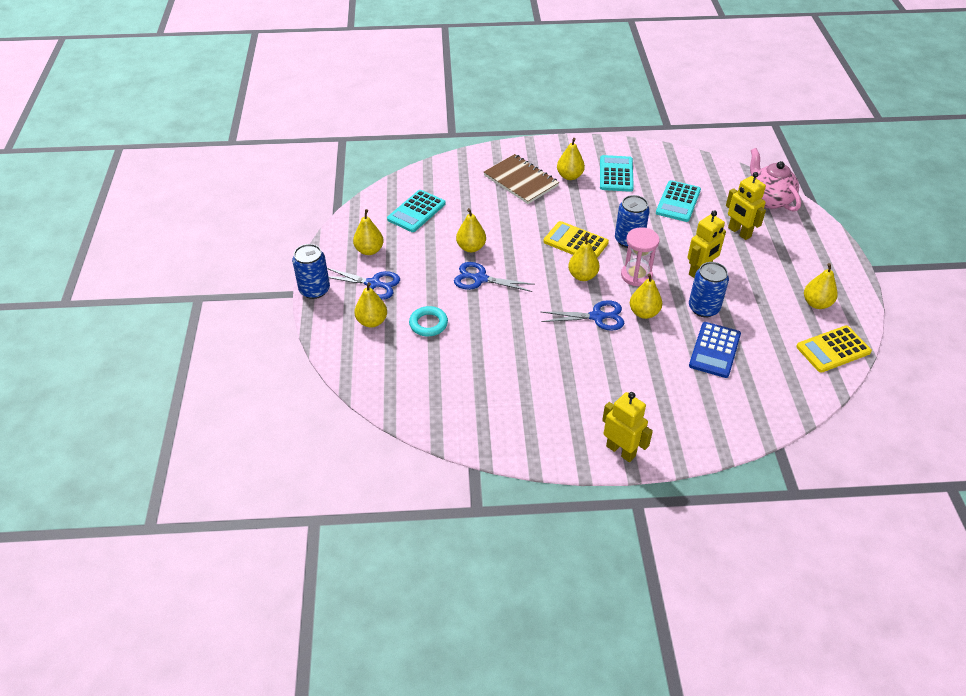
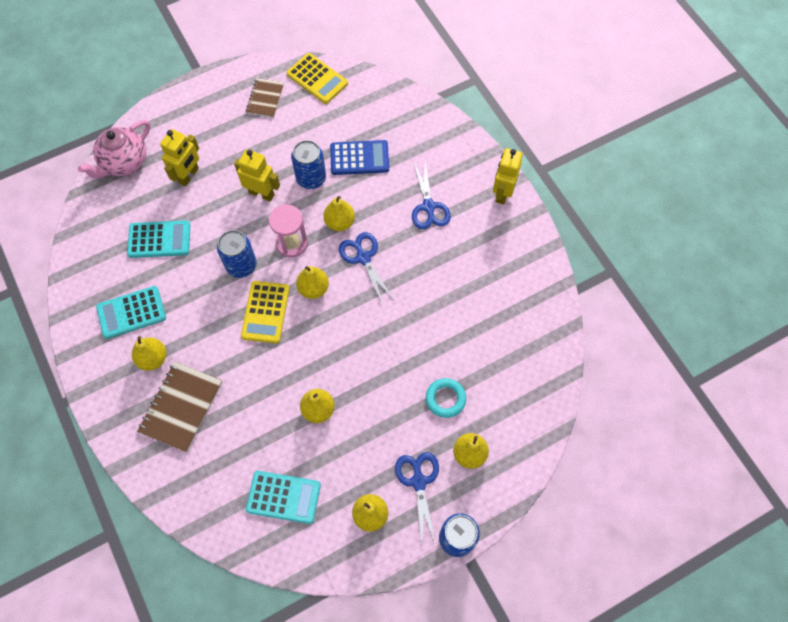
camera: 115 degrees left, 20 degrees up
(480, 279) = (361, 379): blue scissors -> blue scissors (428, 207)
(816, 303) = (265, 99): yellow pear -> brown notebook

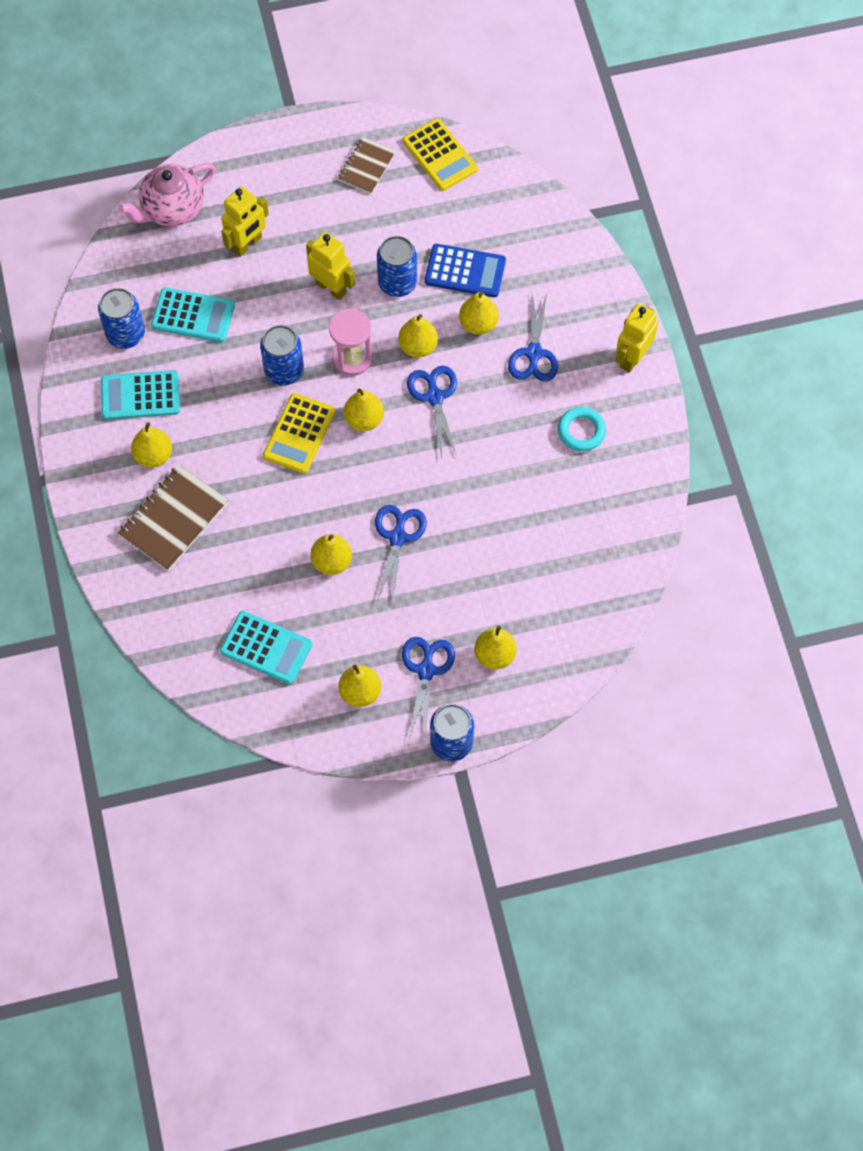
camera: 15 degrees right, 0 degrees up
(109, 266) = (126, 334): none -> blue can
(365, 376) = (397, 537): none -> blue scissors
(380, 194) = (478, 323): none -> yellow pear
(445, 399) = (485, 586): turquoise ring -> turquoise ring (581, 431)

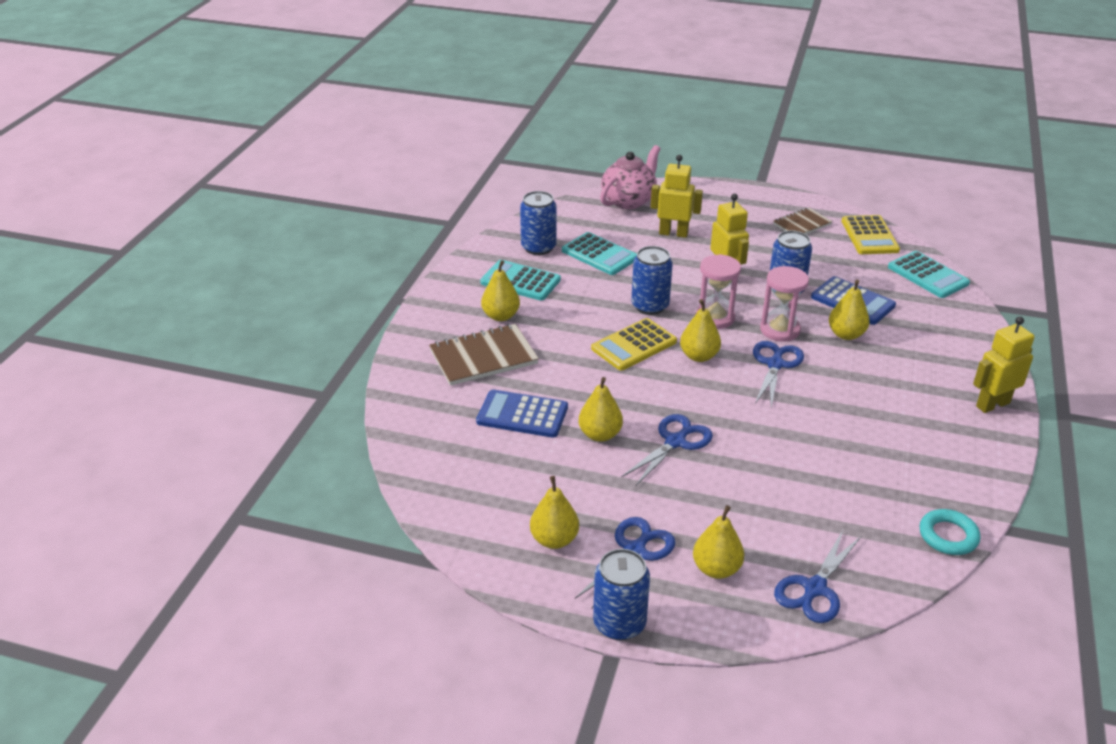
camera: 30 degrees right, 30 degrees down
(172, 209) = (629, 201): pink teapot -> pink teapot turned 135 degrees clockwise
(247, 244) = (673, 233): yellow robot -> yellow robot turned 150 degrees counterclockwise
(253, 572) = (522, 414): none -> blue calculator
(266, 648) = (490, 470): turquoise calculator -> turquoise calculator (927, 275)
(418, 346) = (780, 330): yellow pear -> pink hourglass
(534, 353) = (890, 369): blue scissors -> blue scissors (814, 588)
(581, 431) = (911, 435): turquoise ring -> turquoise ring (948, 536)

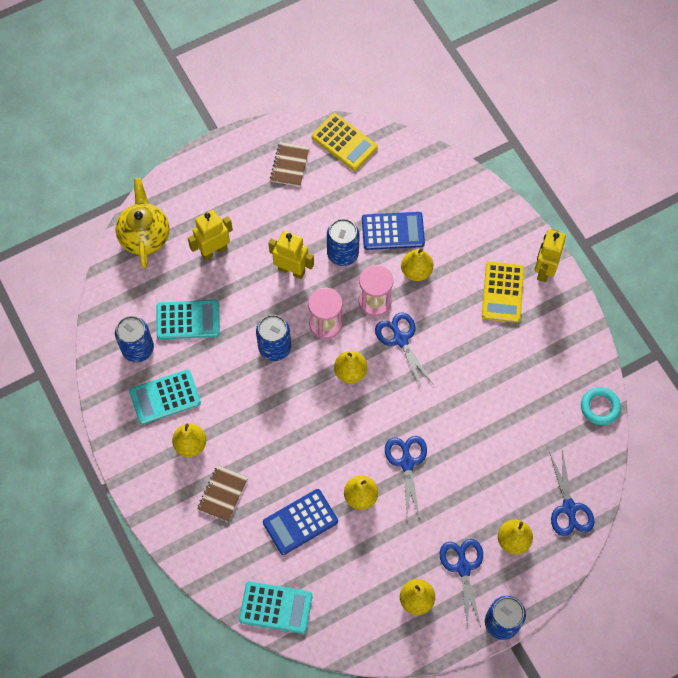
camera: 45 degrees left, 30 degrees up
(483, 357) = (222, 494): brown notebook -> brown notebook, size x0.62
(629, 201) = (145, 236): pink teapot -> yellow teapot
(634, 345) = (302, 397): yellow calculator -> yellow calculator (502, 292)
(927, 275) = (415, 161): turquoise calculator -> turquoise calculator (276, 607)

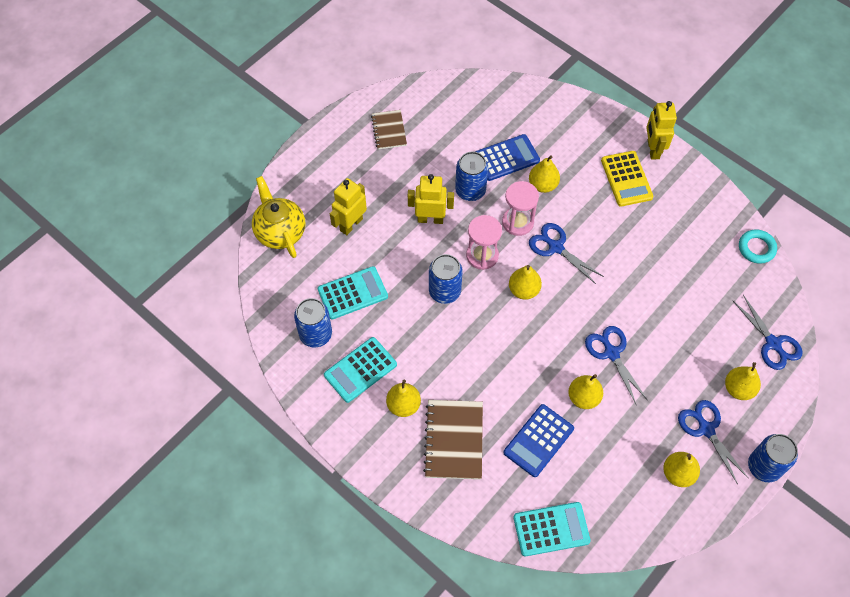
camera: 20 degrees left, 5 degrees down
(222, 494) = (454, 440): brown notebook -> brown notebook, size x1.60
(344, 142) = (429, 97): yellow calculator -> none

